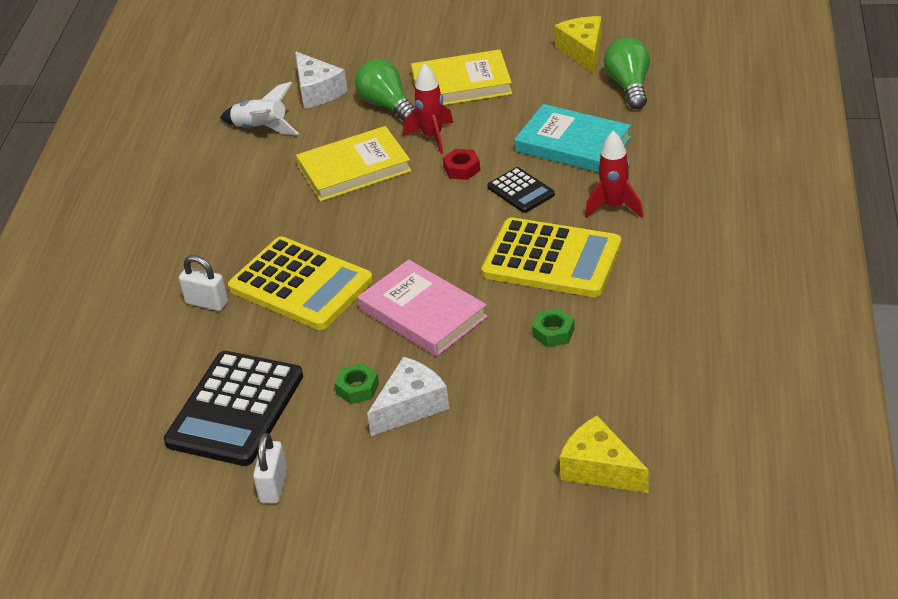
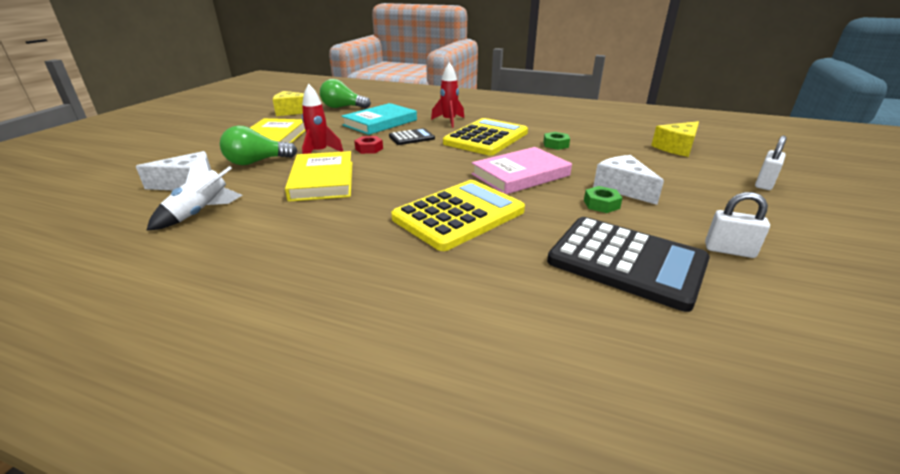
camera: 80 degrees left, 10 degrees down
(207, 303) = (455, 266): white padlock -> white padlock (764, 184)

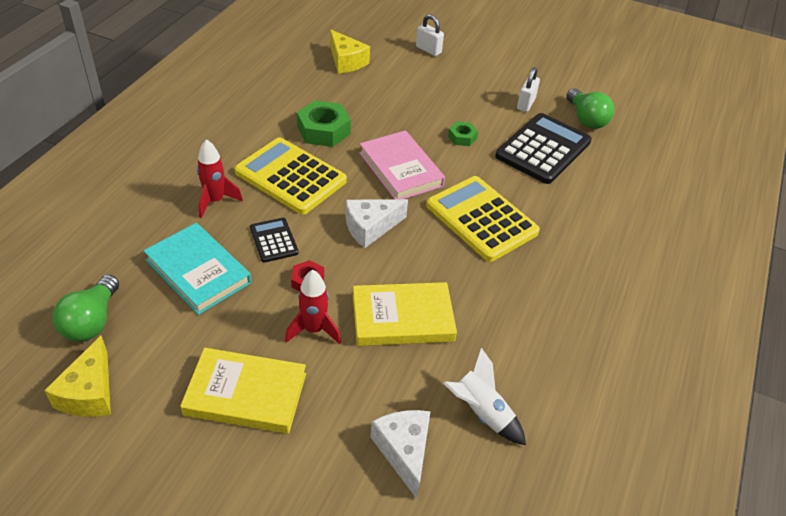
camera: 90 degrees left, 15 degrees up
(257, 162) = (337, 394): green light bulb -> green light bulb (586, 119)
(555, 144) = (323, 130): green nut -> green nut, size x1.84
(623, 188) = (433, 118): white cheese -> white cheese (370, 227)

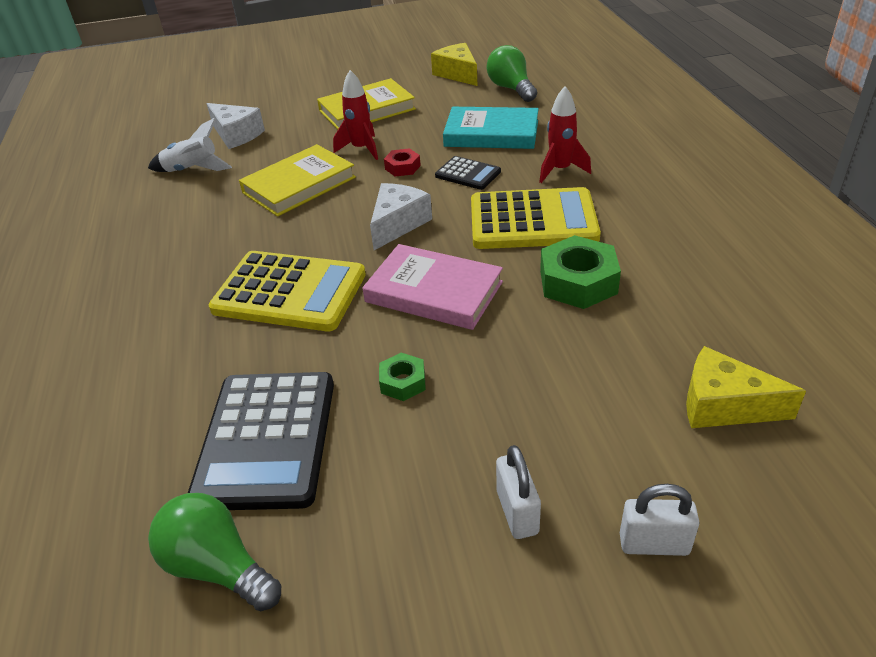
camera: 150 degrees right, 5 degrees down
(525, 104) = (355, 525): white padlock -> white padlock (517, 512)

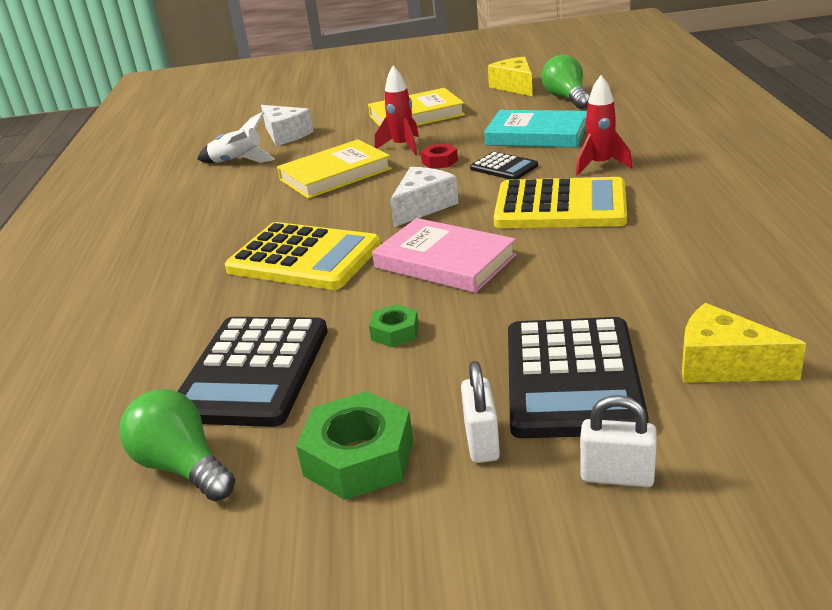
camera: 10 degrees right, 10 degrees down
(578, 282) = (594, 257): green nut -> green nut (359, 457)
(587, 429) = (572, 378): none -> black calculator

